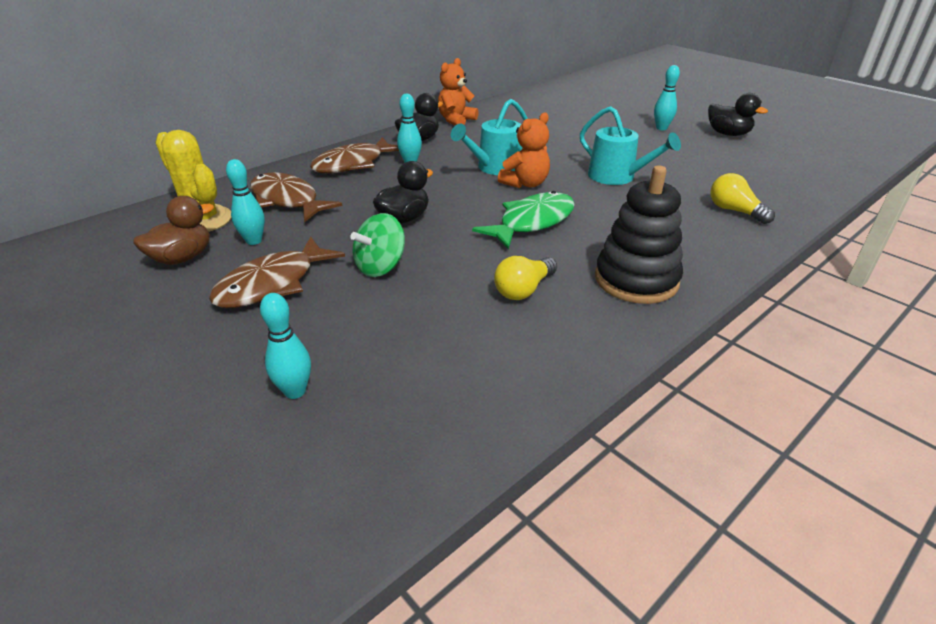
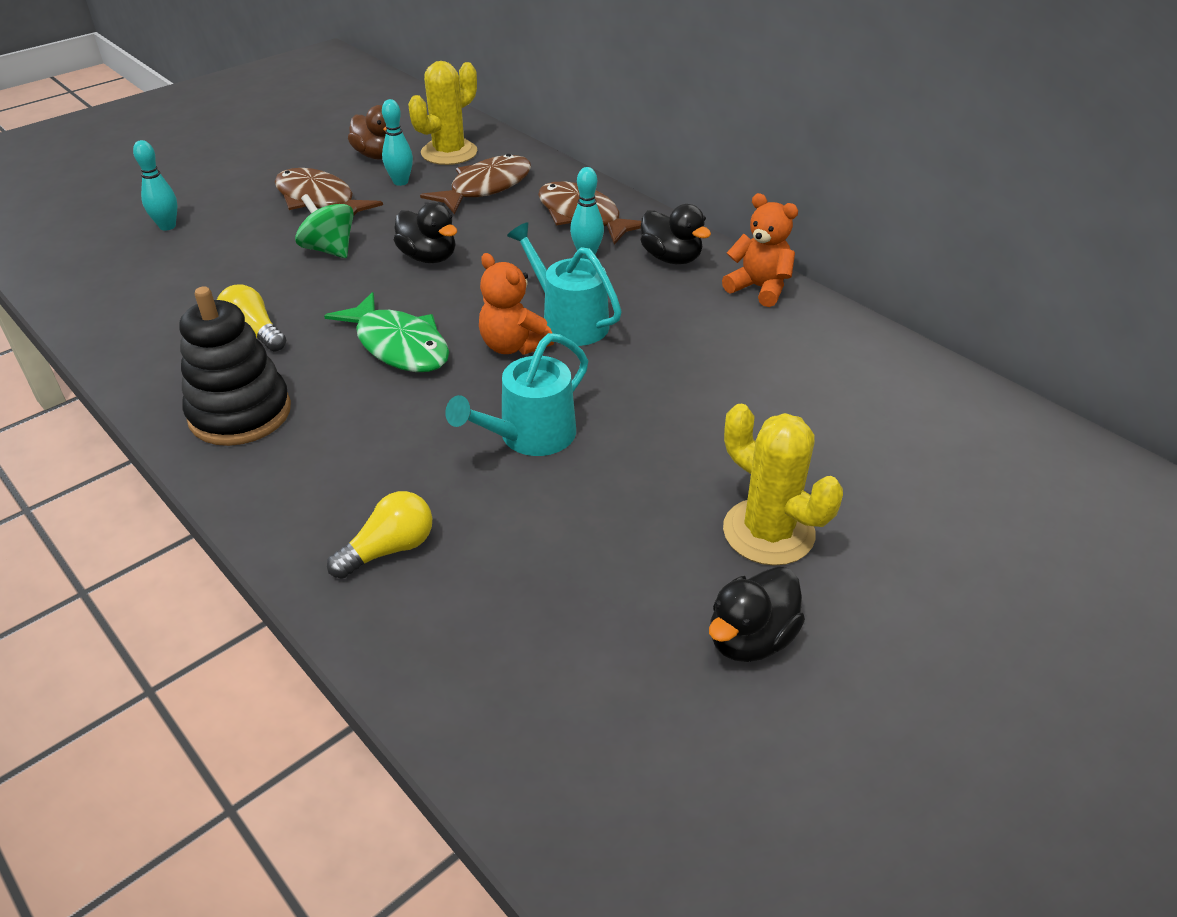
camera: 90 degrees right, 5 degrees up
(661, 128) = (768, 532): turquoise bowling pin -> yellow cactus

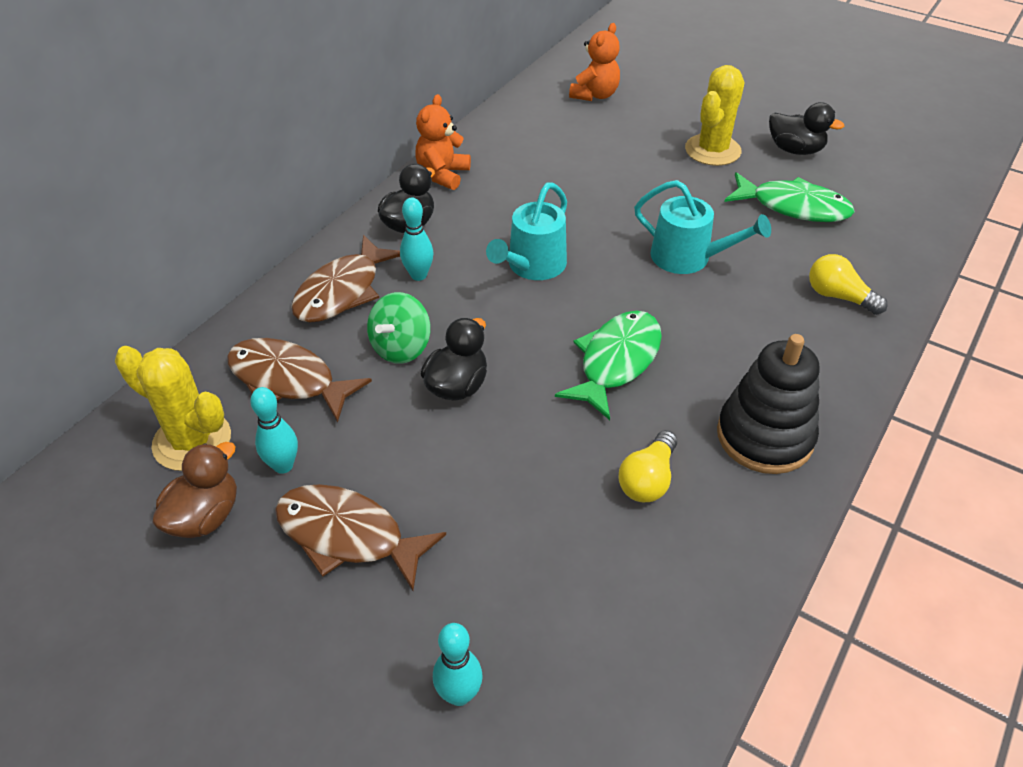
camera: 105 degrees left, 5 degrees up
(319, 200) = (348, 536): brown fish -> brown fish turned 90 degrees clockwise
(329, 249) = (466, 477): green spinning top -> green spinning top (401, 347)
(513, 346) = (582, 291): orange teddy bear -> orange teddy bear (595, 95)
(595, 576) = (793, 207): none -> green fish

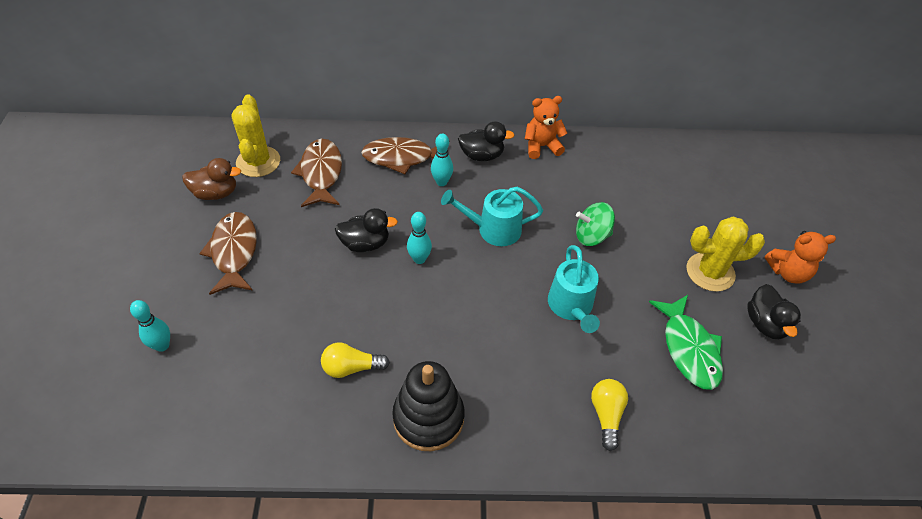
camera: 55 degrees right, 5 degrees up
(283, 465) = (263, 203): turquoise bowling pin -> turquoise bowling pin (419, 259)
(401, 347) = (377, 205): green spinning top -> green spinning top (591, 236)
(595, 95) = (706, 178): orange teddy bear -> orange teddy bear (788, 272)
(616, 362) = (439, 309): green fish -> none

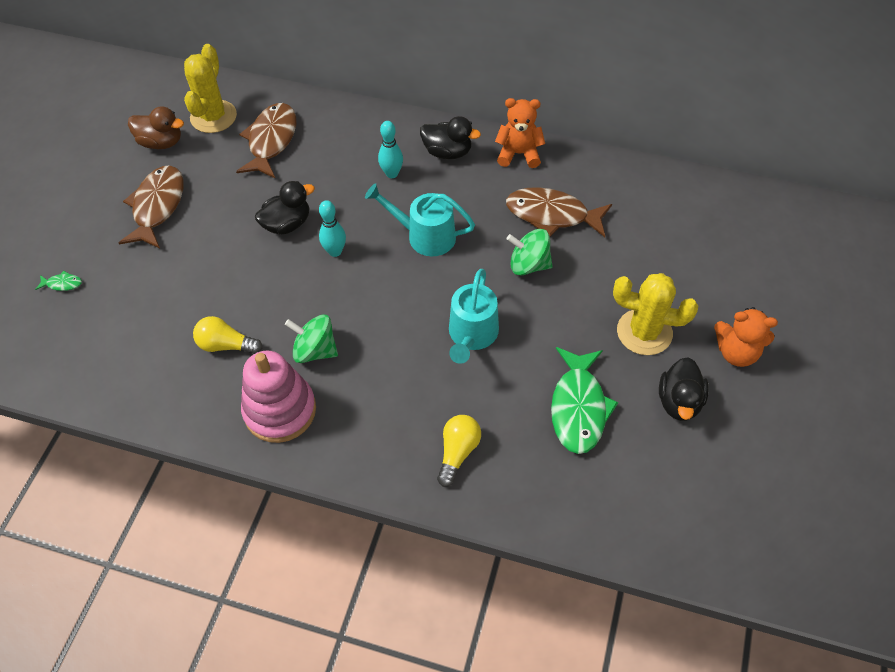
camera: 20 degrees right, 5 degrees up
(162, 345) = (62, 284): turquoise bowling pin -> green fish
(365, 243) = (287, 224): black duck -> black duck turned 45 degrees counterclockwise
(402, 158) = (361, 139): brown fish -> brown fish (552, 215)
(428, 418) = (280, 410): black stacking toy -> pink stacking toy
(438, 353) = (315, 350): none -> green spinning top

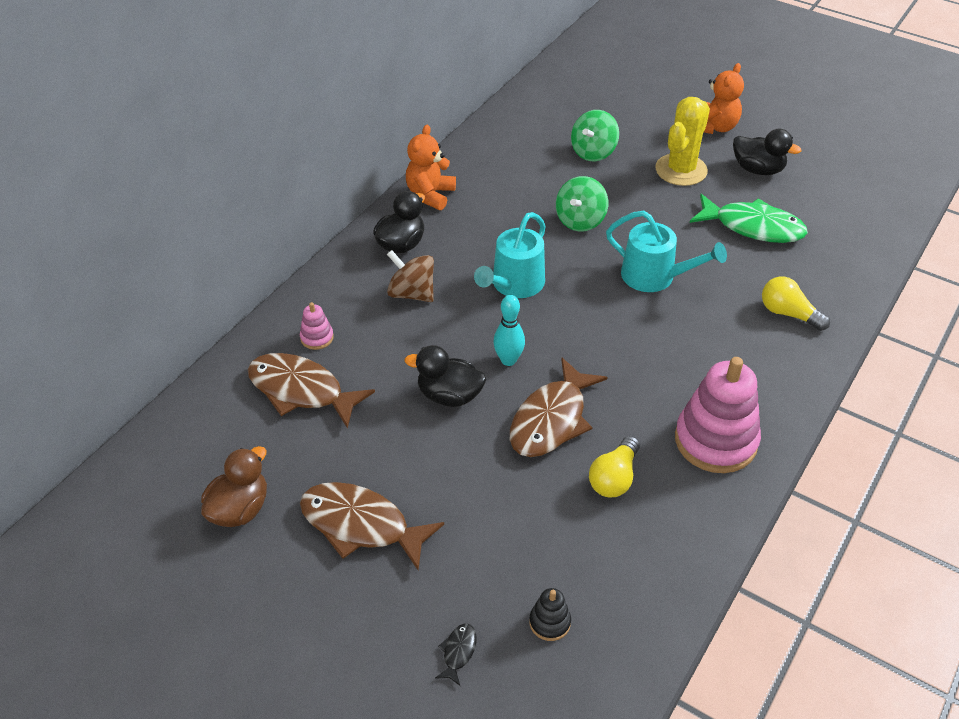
camera: 75 degrees left, 10 degrees down
(62, 284) = (458, 652): green fish -> black fish
(90, 329) = (549, 622): none -> black stacking toy
(213, 117) = (222, 444): yellow cactus -> none
(287, 224) = (449, 396): black duck -> black duck turned 60 degrees counterclockwise
(315, 350) = (642, 399): green spinning top -> green spinning top (593, 152)
(326, 133) = (317, 338): none -> pink stacking toy
(392, 173) = (412, 293): turquoise bowling pin -> brown spinning top
(552, 215) = (523, 191): brown fish -> brown fish (551, 420)

